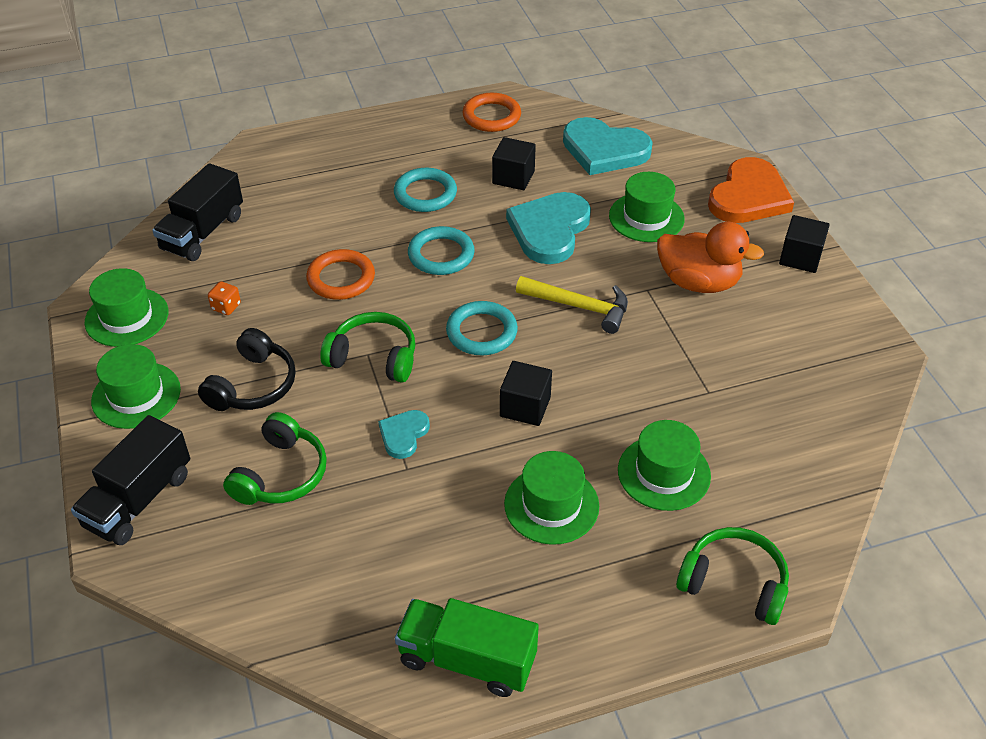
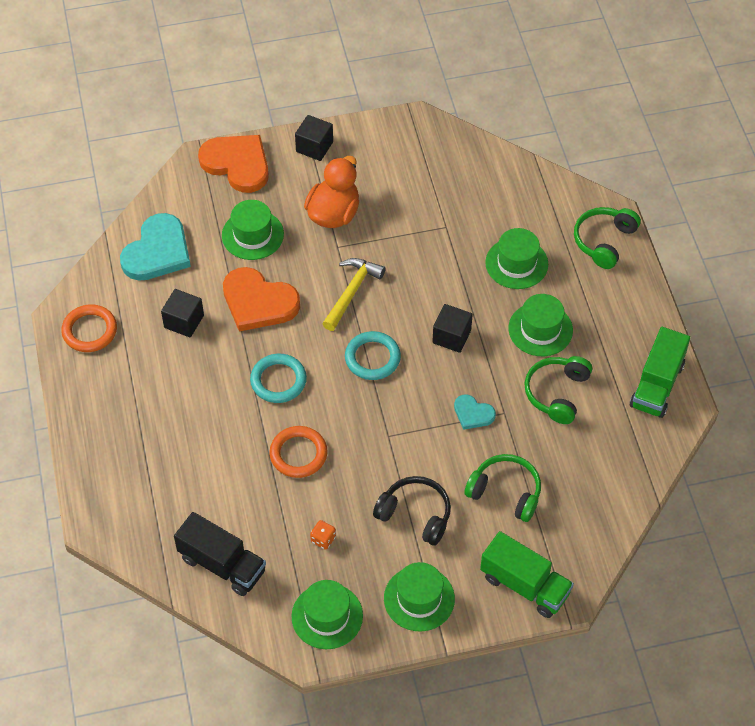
camera: 85 degrees left, 10 degrees up
(139, 500) = (524, 585): black truck -> green truck
(373, 358) = (393, 431): green headphones -> green headphones (557, 393)
(425, 194) = (196, 388): turquoise ring -> none
(549, 230) = (258, 302): turquoise heart -> orange heart

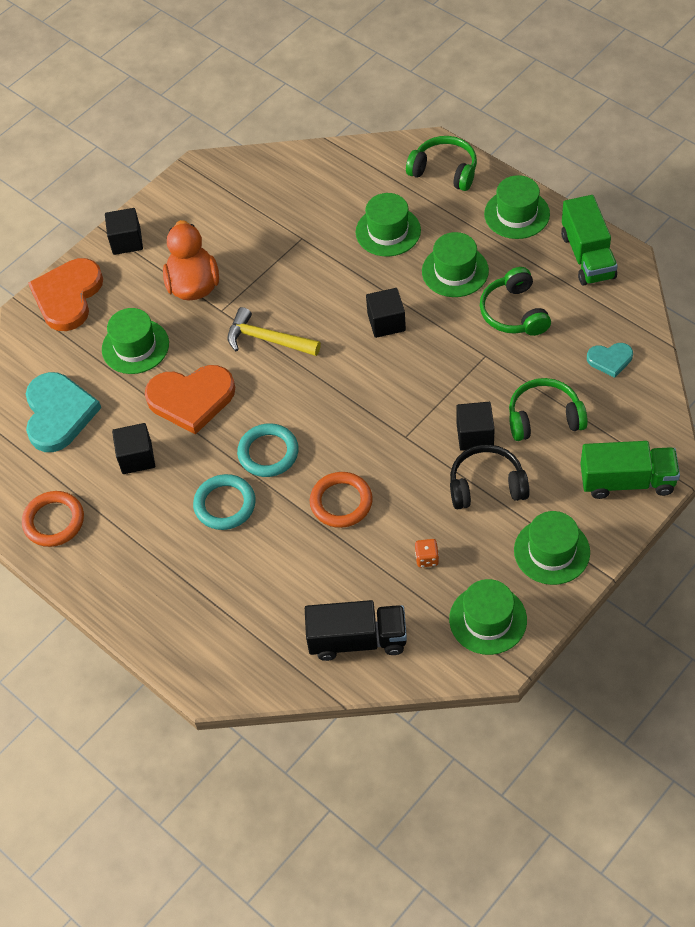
camera: 30 degrees left, 0 degrees up
(237, 164) = (68, 296): orange heart -> orange heart turned 75 degrees counterclockwise
(351, 292) = (267, 339): yellow hammer -> yellow hammer turned 60 degrees counterclockwise
(372, 358) = (334, 382): turquoise ring -> turquoise ring (225, 504)
(440, 470) = (475, 435): none -> black cube
(473, 413) = (460, 372): turquoise heart -> turquoise heart (610, 360)
(604, 241) = (444, 171): green headphones -> green headphones turned 120 degrees clockwise
(631, 314) = (517, 214): none -> green hat

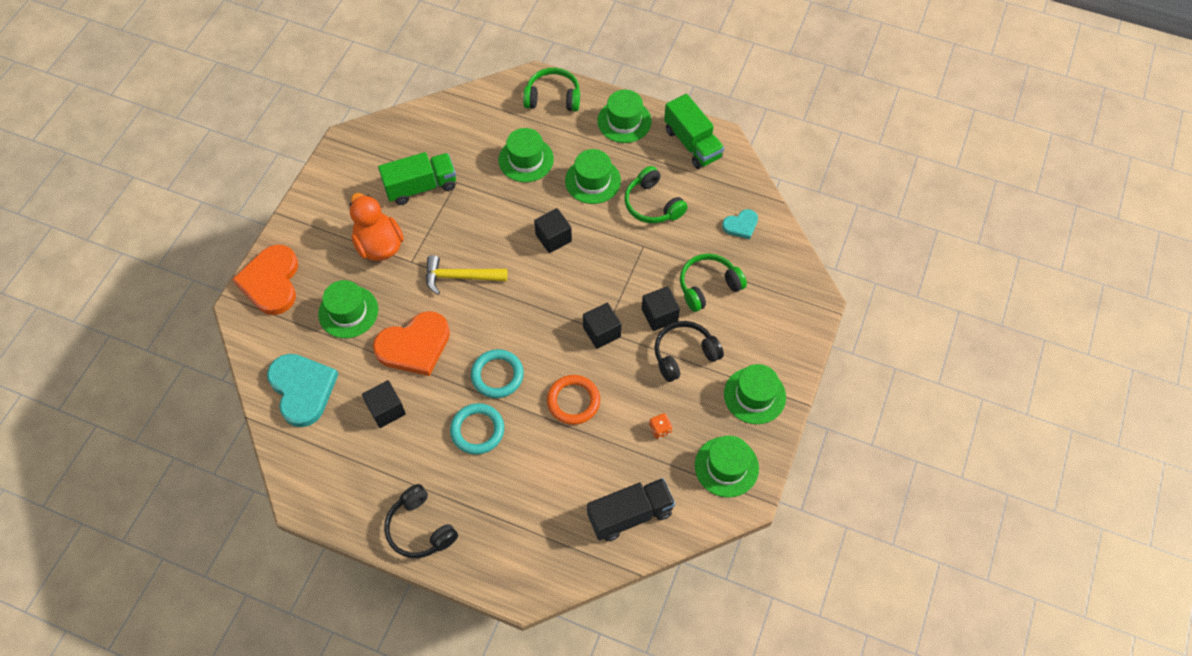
camera: 25 degrees left, 5 degrees up
(54, 521) = (334, 487): orange ring -> none
(126, 241) = (305, 220): black cube -> black cube (601, 332)
(126, 588) = (420, 528): none -> black headphones
(627, 481) = (790, 322): green truck -> green truck (421, 187)

